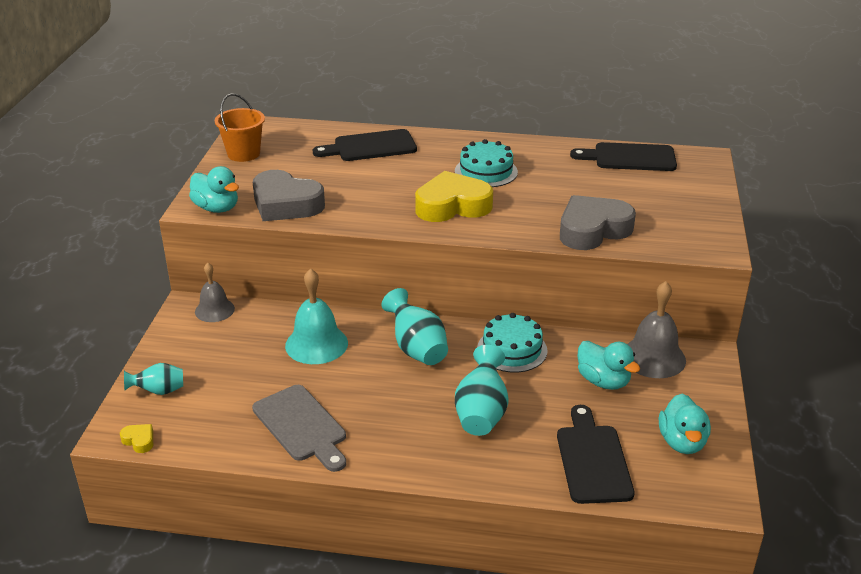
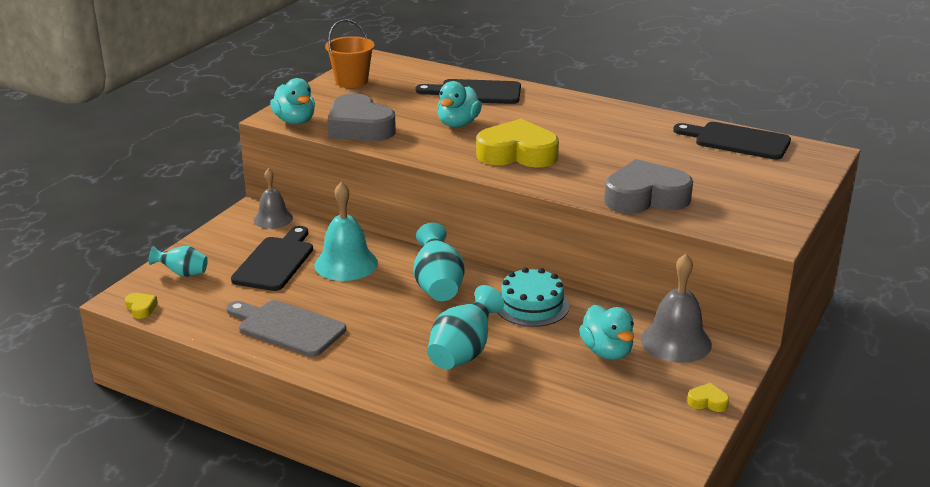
camera: 20 degrees right, 5 degrees down
(301, 426) = (287, 327): grey cutting board -> grey cutting board turned 135 degrees clockwise
(486, 171) = (574, 130): turquoise cake -> none
(593, 460) = (547, 416): black cutting board -> black cutting board (275, 262)
(682, 442) = (652, 422): turquoise duck -> turquoise duck (458, 124)
(713, 410) = (707, 402): none -> yellow heart

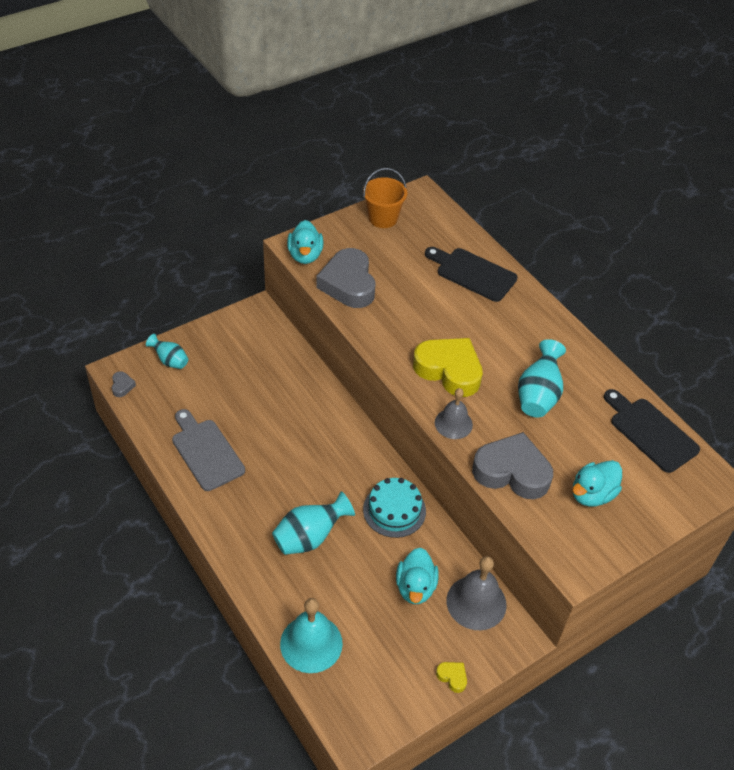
camera: 25 degrees right, 20 degrees up
(141, 308) = (122, 386): yellow heart -> grey heart
(273, 219) = (268, 326): grey bell -> grey bell (453, 423)
(275, 262) = (240, 376): black cutting board -> none
(346, 264) = (288, 401): turquoise bell -> turquoise bell (311, 643)
(438, 286) = (339, 456): turquoise vase -> turquoise vase (538, 395)
(458, 124) = (429, 311): turquoise duck -> turquoise duck (592, 494)

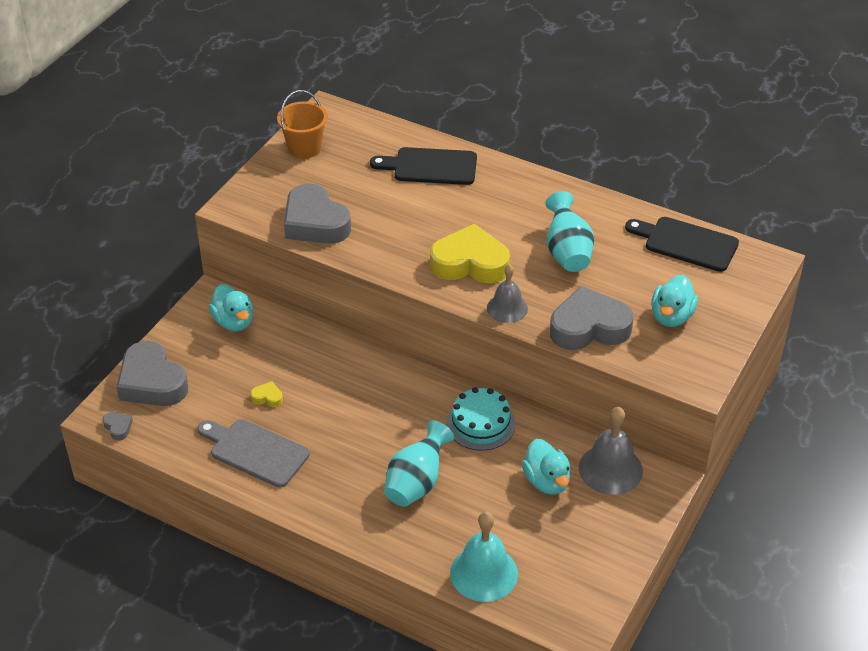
camera: 25 degrees left, 5 degrees down
(170, 361) = (152, 382): turquoise vase -> grey heart
(305, 255) = (251, 212): turquoise duck -> turquoise duck (234, 322)
(452, 677) = (631, 540): yellow heart -> yellow heart (267, 397)

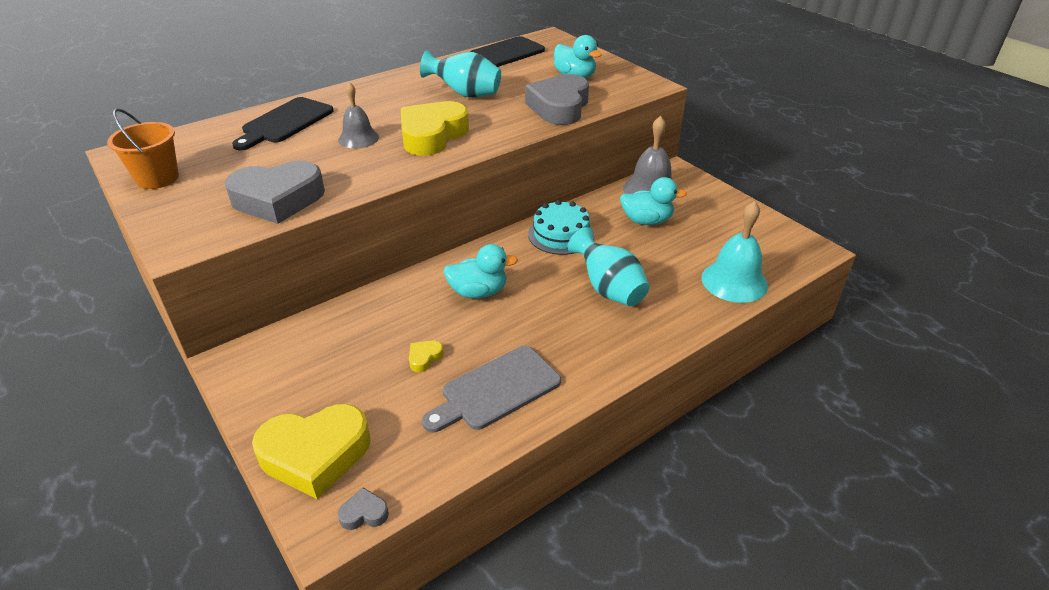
camera: 65 degrees left, 5 degrees down
(152, 382) = (315, 454): grey heart -> yellow heart
(234, 322) = (288, 353): turquoise duck -> turquoise duck (478, 292)
(507, 308) = (505, 133): grey bell -> grey bell (358, 138)

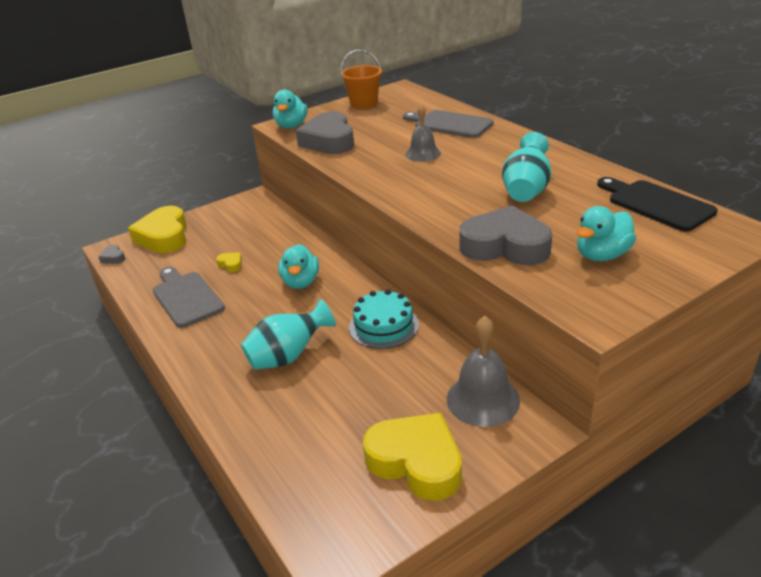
camera: 95 degrees right, 5 degrees down
(285, 122) = (450, 124): black cutting board -> grey cutting board
(364, 513) = (113, 257): grey heart -> grey heart turned 150 degrees clockwise
(432, 135) = (429, 183): yellow heart -> yellow heart (416, 462)
(646, 221) = (409, 391): turquoise duck -> turquoise duck (291, 126)
(734, 281) = (281, 456): turquoise bell -> none

